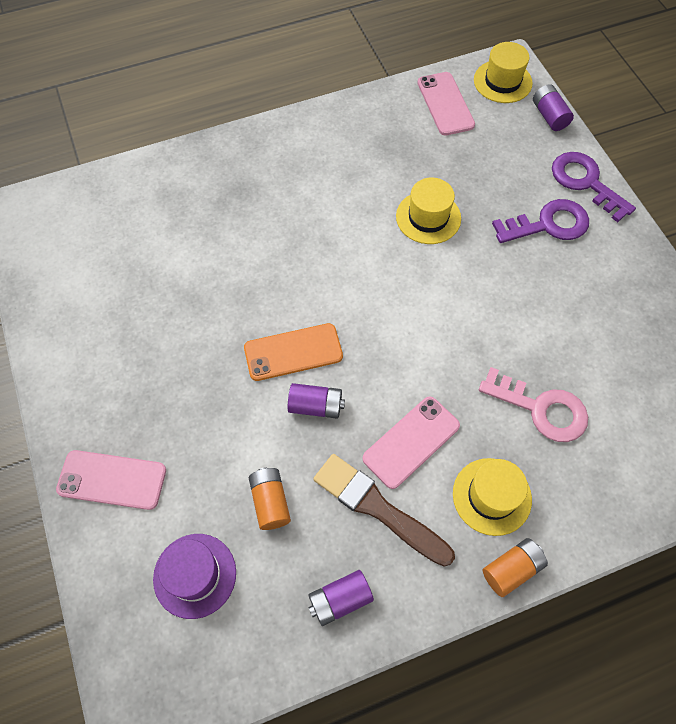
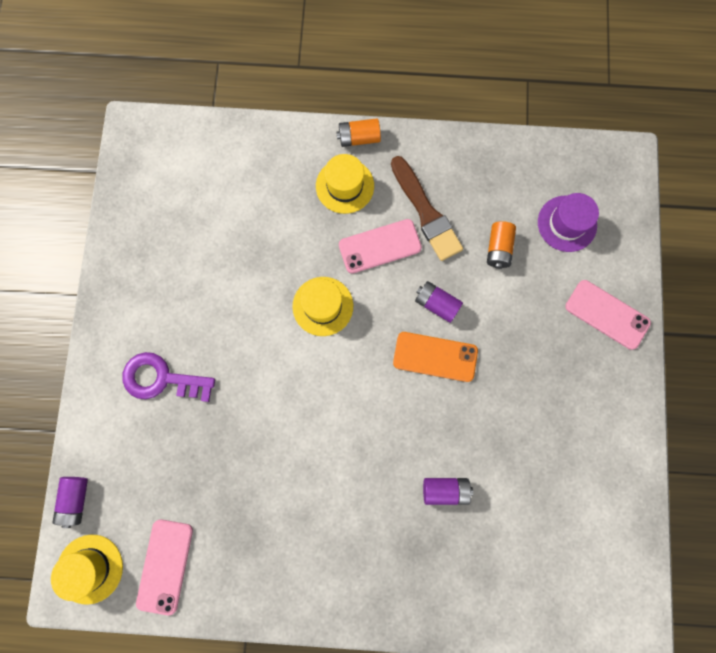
camera: 155 degrees left, 15 degrees up
(340, 600) = (477, 168): purple battery -> purple battery (445, 490)
(428, 217) = (259, 435): yellow hat -> yellow hat (323, 306)
(541, 409) = (273, 228): pink key -> none
(585, 182) = (98, 406): purple key -> none

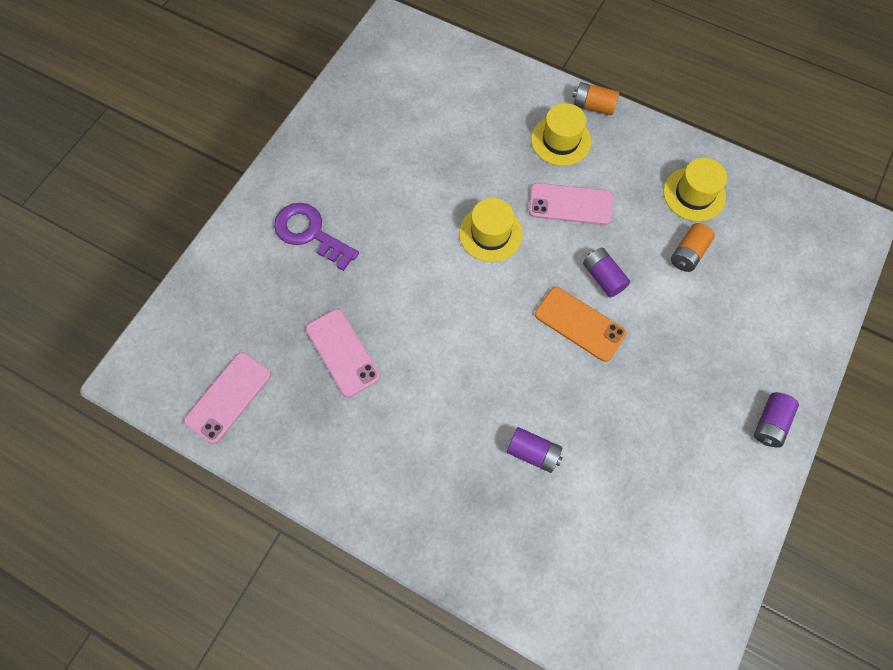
camera: 25 degrees right, 10 degrees down
(76, 500) = (180, 302): purple battery -> purple battery (770, 423)
(90, 568) = (160, 368): yellow hat -> yellow hat (694, 194)
(426, 212) = (629, 193): brown brush -> none
(567, 223) = (769, 259): purple hat -> none
(607, 314) = (777, 360): pink phone -> pink phone (343, 352)

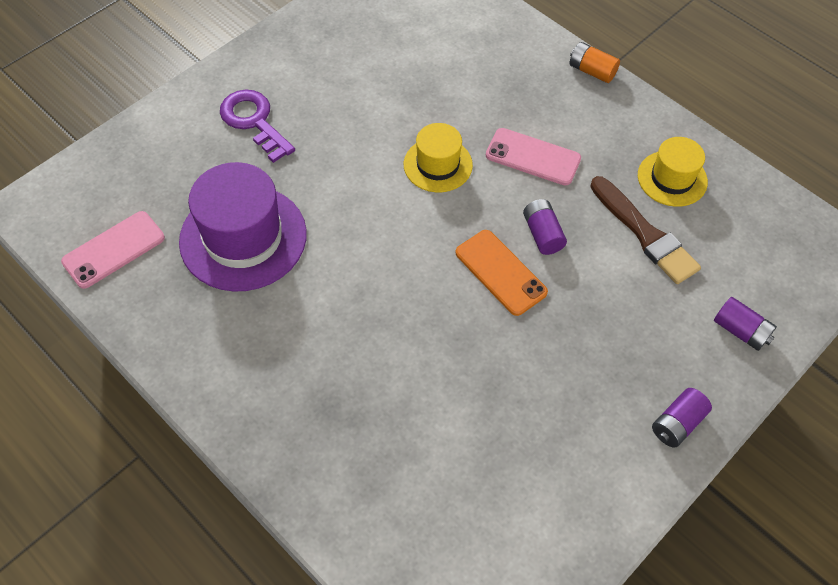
camera: 15 degrees right, 10 degrees down
(343, 352) = (243, 237): pink phone -> purple hat
(533, 452) = (404, 383): purple battery -> purple battery (740, 331)
(561, 140) = (545, 95): yellow hat -> none
(688, 253) = (644, 234): orange battery -> brown brush

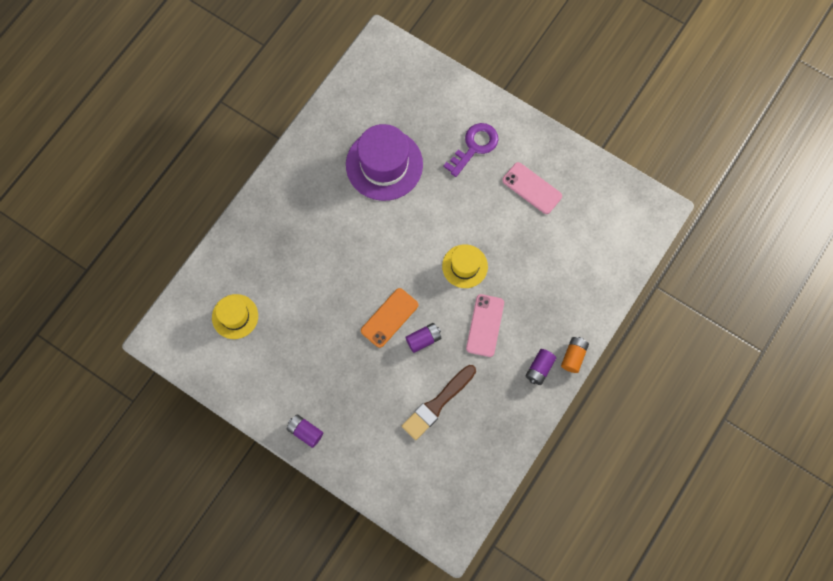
camera: 80 degrees right, 15 degrees up
(114, 250) = (361, 97): pink phone -> pink phone (532, 188)
(672, 178) = (487, 419): yellow hat -> yellow hat (235, 316)
(740, 331) = (375, 468): purple battery -> purple battery (539, 369)

